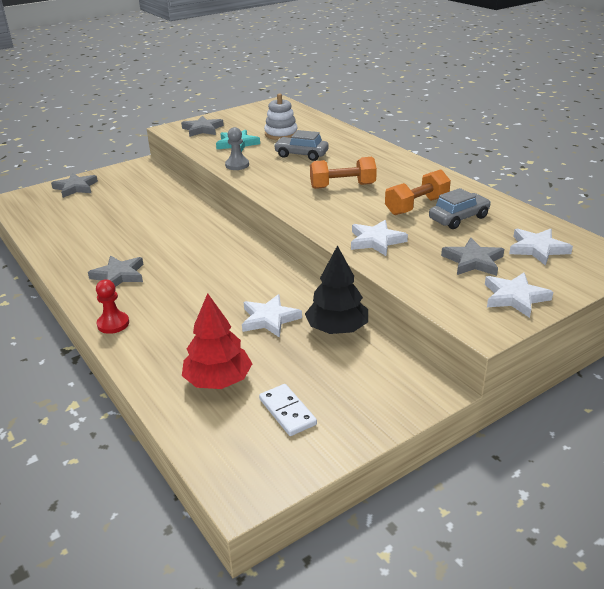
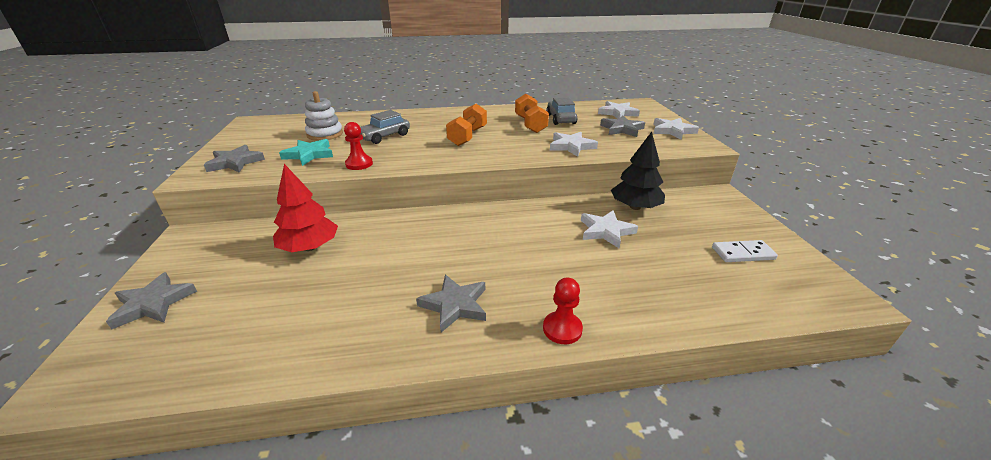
camera: 65 degrees left, 0 degrees up
(218, 380) = (693, 278): red tree -> red tree (309, 247)
(237, 165) = (359, 164): grey pawn -> red pawn

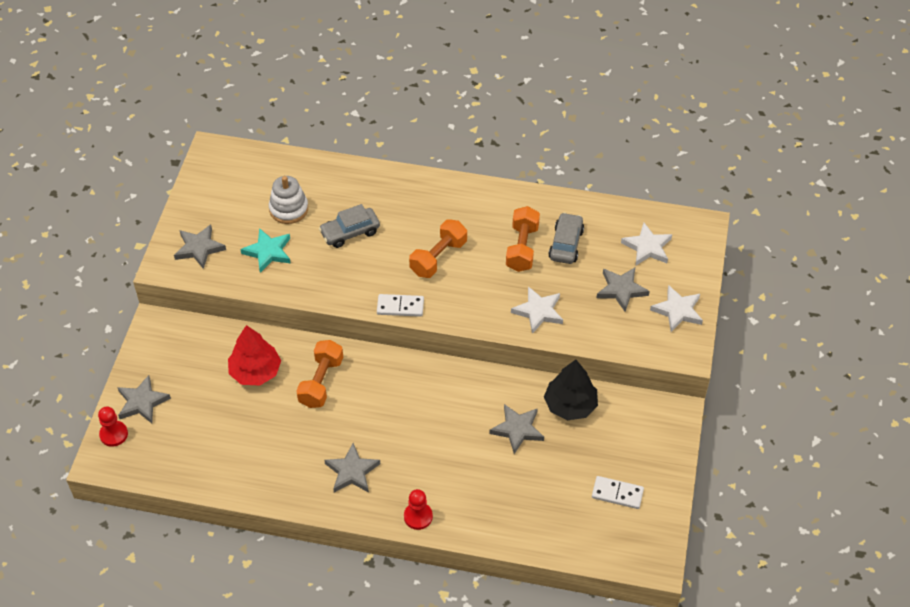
camera: 20 degrees right, 20 degrees up
(359, 164) = (313, 285): red pawn -> red pawn (114, 434)
(387, 240) = (321, 382): none -> orange dumbbell
(450, 162) = (400, 307): none -> white domino
(606, 231) = (517, 429): white star -> grey star

